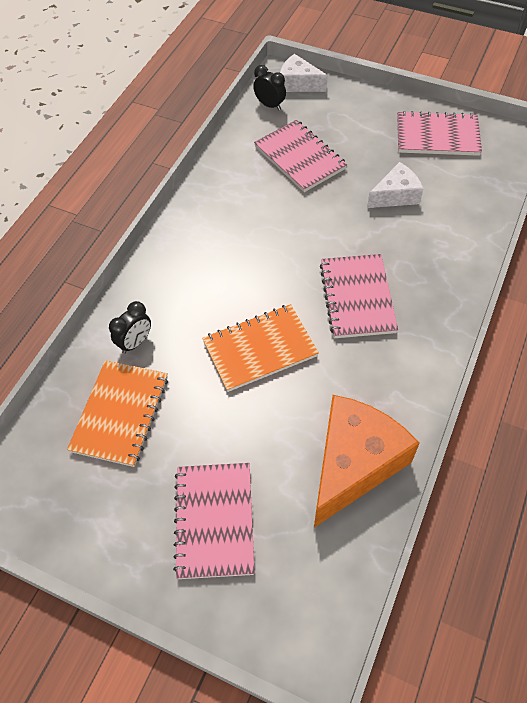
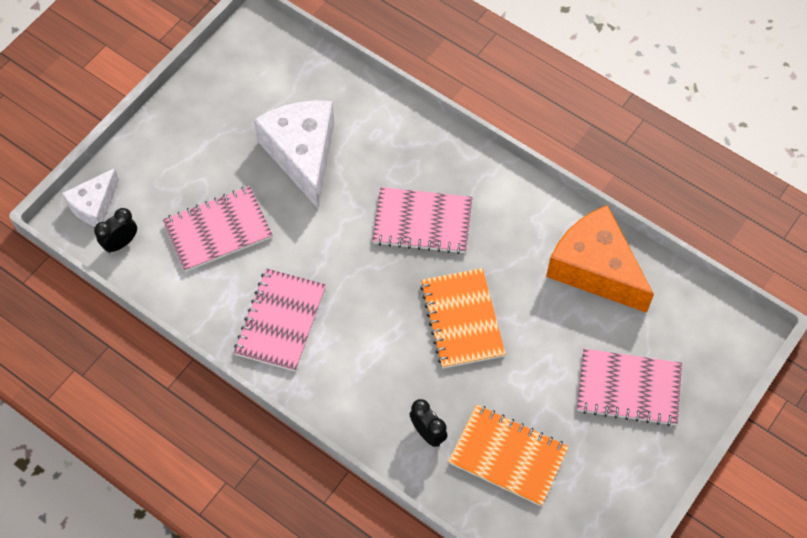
camera: 80 degrees left, 5 degrees up
(395, 195) = (302, 155): white cheese -> white cheese, size x1.79
(437, 136) = (230, 93): pink notebook -> pink notebook (280, 321)

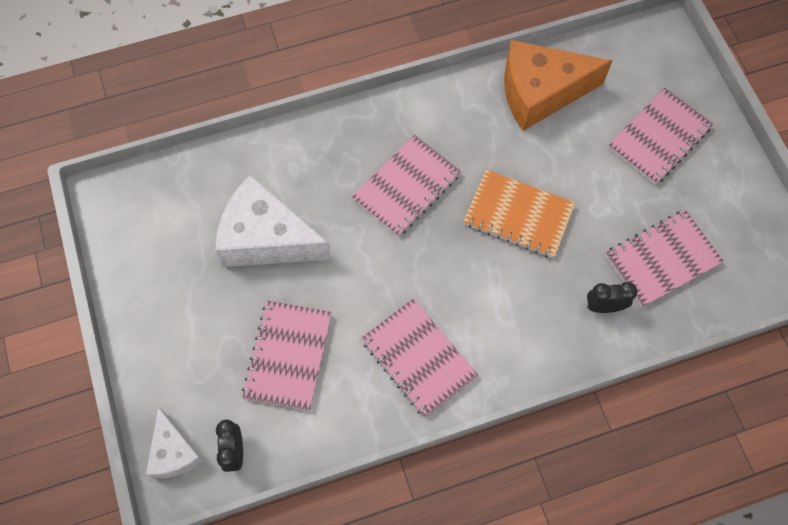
camera: 55 degrees left, 5 degrees up
(508, 456) = (662, 259): orange notebook -> pink notebook

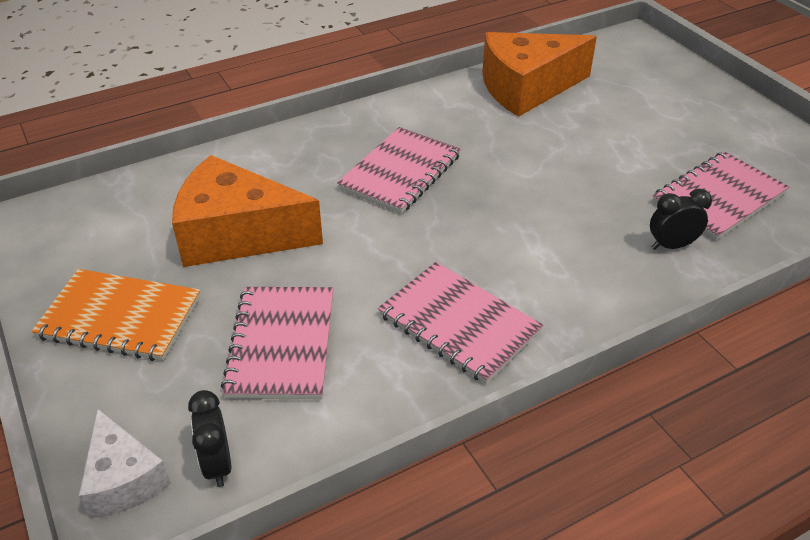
camera: 10 degrees left, 25 degrees down
(267, 239) = (237, 234): white cheese -> orange cheese
(518, 215) = (538, 181): orange notebook -> orange notebook (120, 318)
(659, 138) = (666, 107): pink notebook -> none

